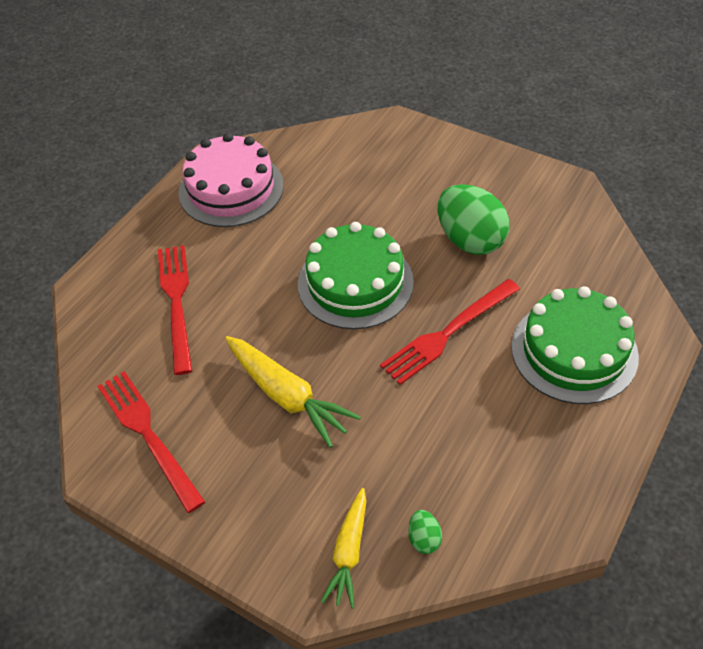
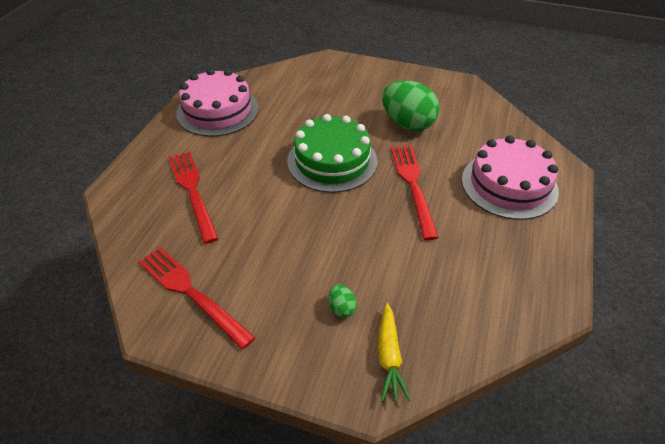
camera: 15 degrees left, 5 degrees down
(287, 396) = (302, 246): yellow carrot -> none
(424, 539) = (447, 335): green egg -> green egg (342, 308)
(447, 333) = (413, 185): red fork -> red fork turned 135 degrees clockwise
(574, 351) = (509, 185): green cake -> pink cake

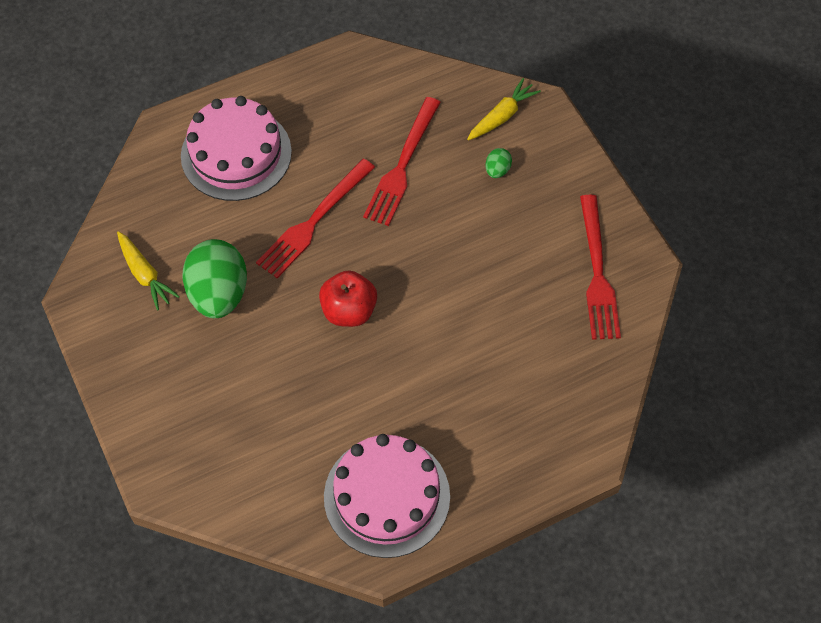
camera: 135 degrees left, 15 degrees up
(192, 191) = (514, 385): red fork -> red fork (402, 166)
(332, 161) = (349, 311): green cake -> red apple
(453, 108) = (145, 274): none -> yellow carrot

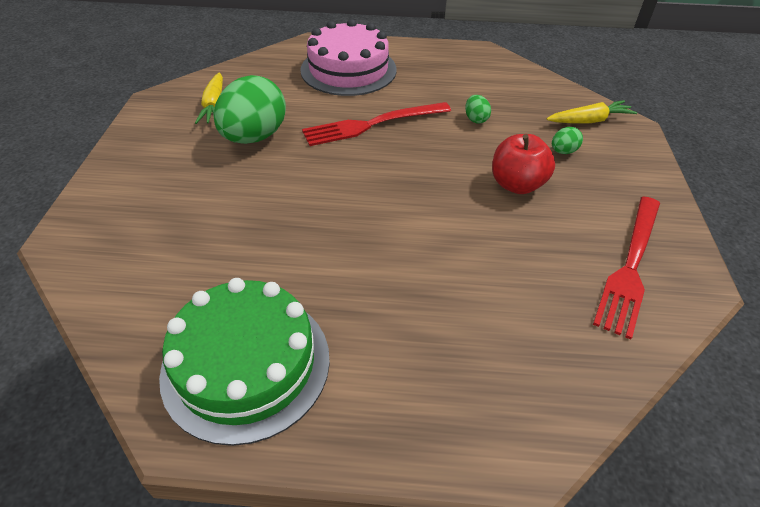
camera: 30 degrees right, 15 degrees down
(349, 311) = (349, 191): red apple -> red apple (517, 184)
(387, 496) = (246, 364): pink cake -> green cake
(402, 166) = (475, 119): red fork -> green egg

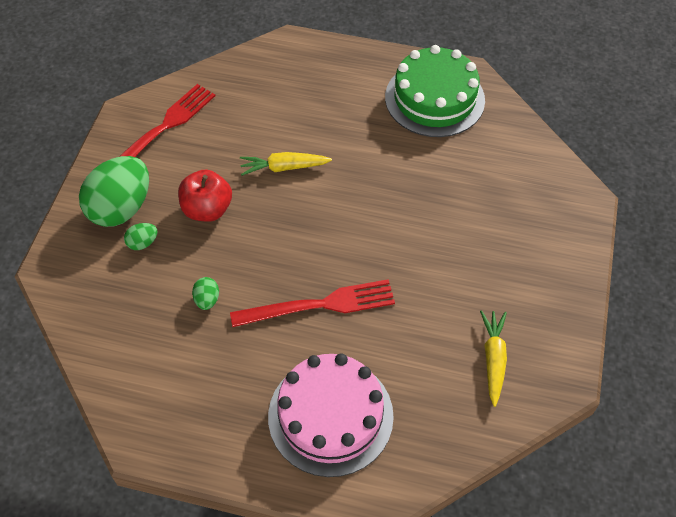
camera: 170 degrees left, 10 degrees up
(254, 137) = (443, 300): green egg -> green egg (121, 208)
(589, 121) = (88, 283): yellow carrot -> yellow carrot (284, 167)

